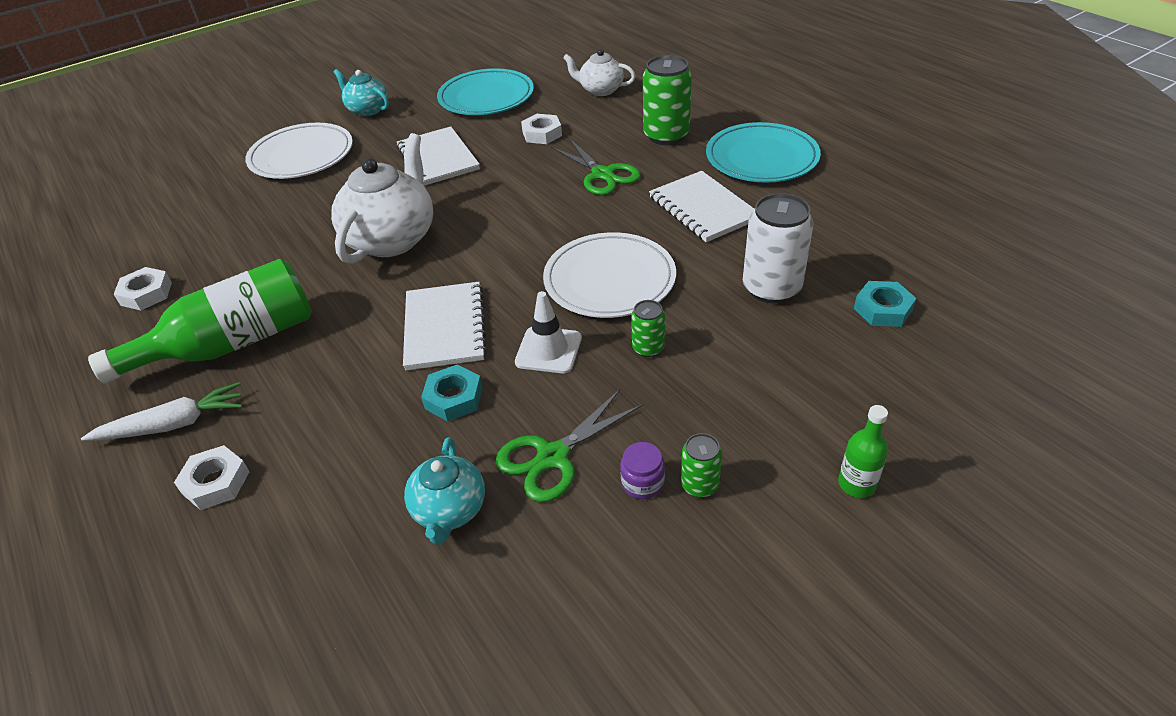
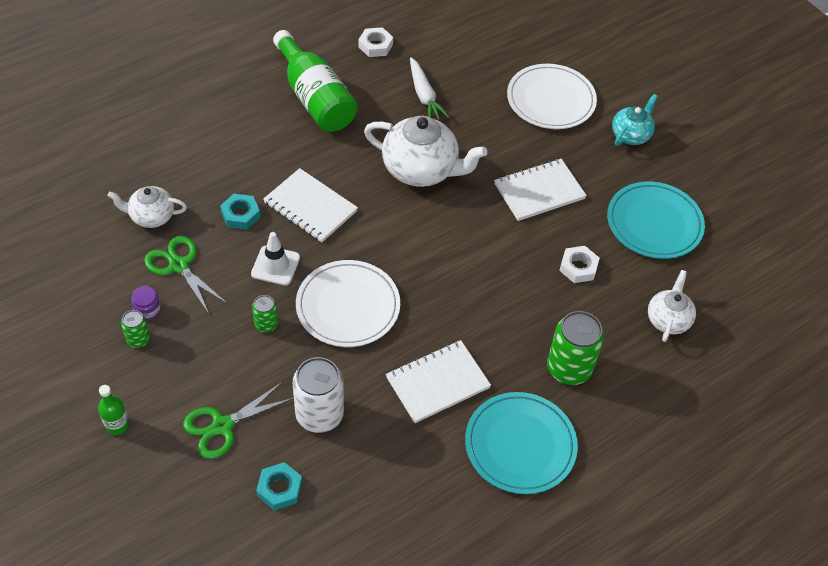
camera: 85 degrees right, 10 degrees up
(173, 424) = (248, 85): white carrot -> white carrot (424, 95)
(216, 482) = (198, 112): white nut -> none
(445, 328) = (310, 207): white notebook -> white notebook turned 45 degrees clockwise
(449, 510) = (151, 216): turquoise teapot -> white teapot
(602, 174) = (501, 311): green scissors -> green scissors (222, 426)

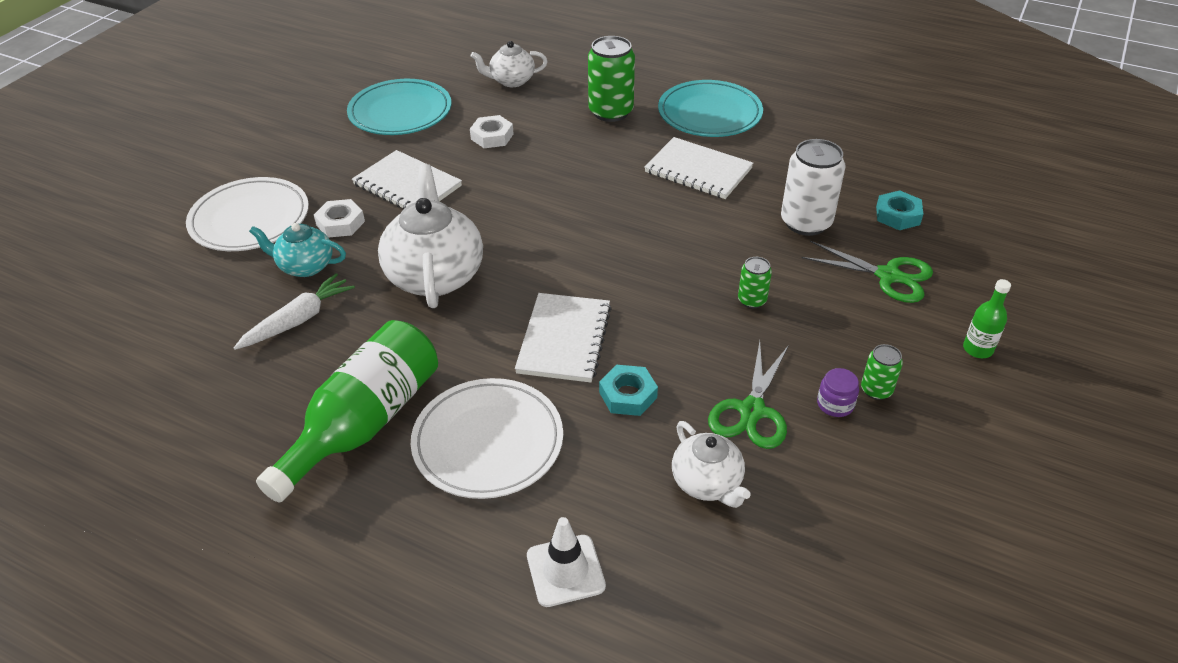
camera: 115 degrees left, 10 degrees down
(275, 266) = (673, 328): white traffic cone -> white traffic cone (565, 570)
(348, 306) = (672, 254): white plate -> white plate (488, 442)
(375, 45) = (212, 408): white nut -> white nut (340, 223)
(631, 135) = (279, 153): turquoise teapot -> turquoise teapot (305, 266)

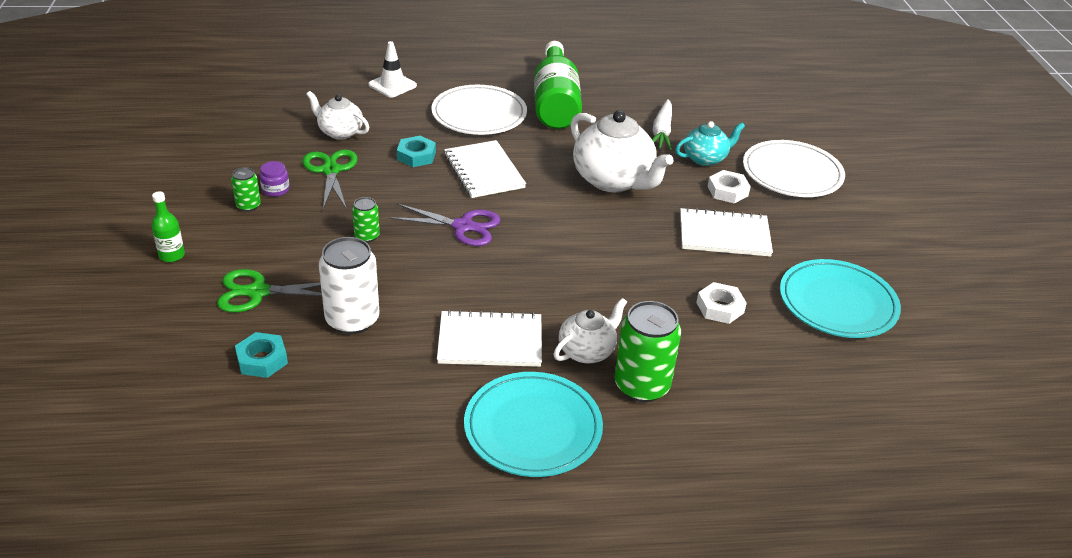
camera: 145 degrees right, 5 degrees down
(511, 81) = (793, 389): white teapot -> white teapot (587, 351)
(643, 277) = (463, 226): none -> purple scissors

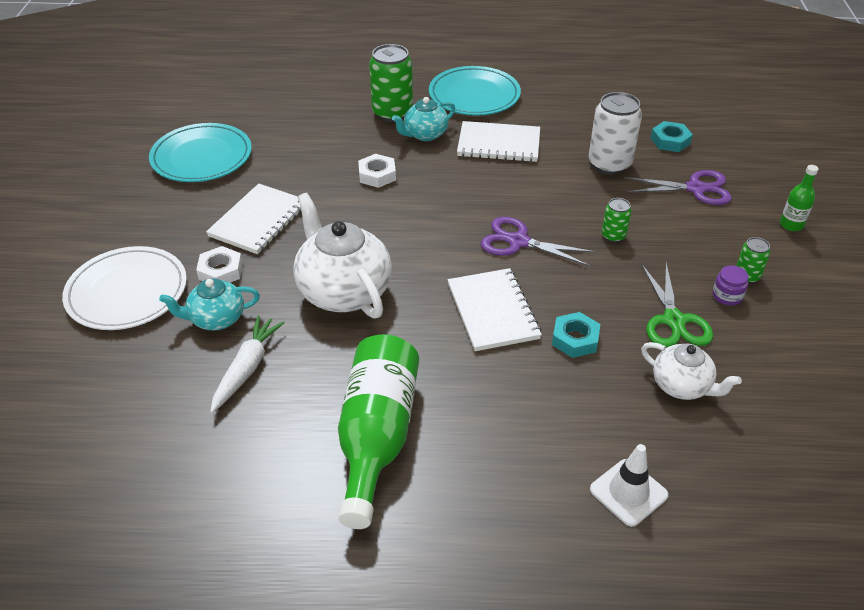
camera: 170 degrees left, 5 degrees up
(258, 292) = (695, 188): green scissors -> purple scissors
(479, 114) = (493, 414): white plate -> none
(587, 351) = (425, 134): white teapot -> turquoise teapot
(720, 307) = (304, 158): white nut -> white nut (377, 175)
(724, 235) = (258, 221): white notebook -> white notebook turned 75 degrees counterclockwise

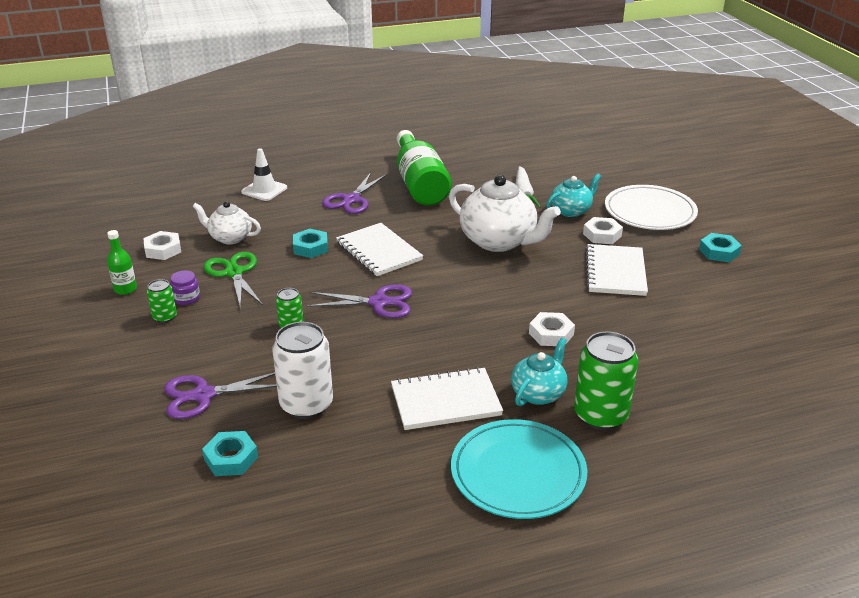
camera: 160 degrees right, 10 degrees down
(129, 219) = (719, 252): none -> turquoise nut
(202, 157) = (737, 313): turquoise plate -> none
(495, 425) = (351, 200): none -> purple scissors
(772, 385) = (163, 250): none -> white nut
(791, 225) = (104, 376): green bottle -> green bottle (125, 289)

